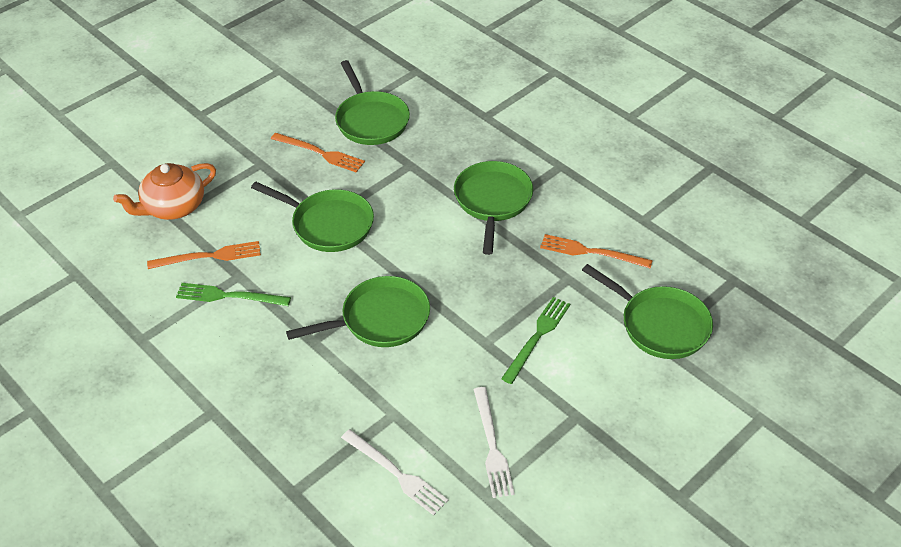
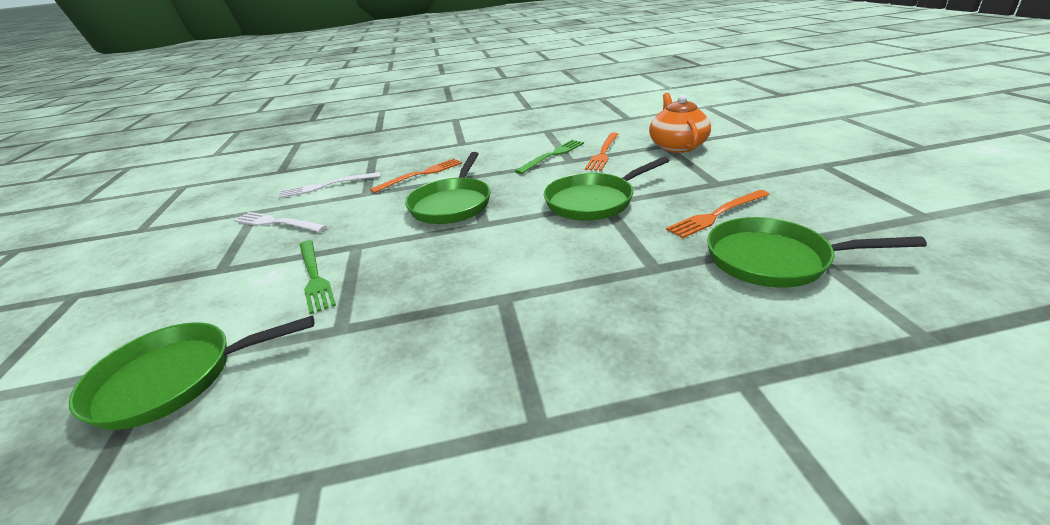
camera: 125 degrees right, 15 degrees down
(492, 201) = (527, 313): green pan -> none
(591, 252) = (343, 370): orange fork -> orange fork (421, 175)

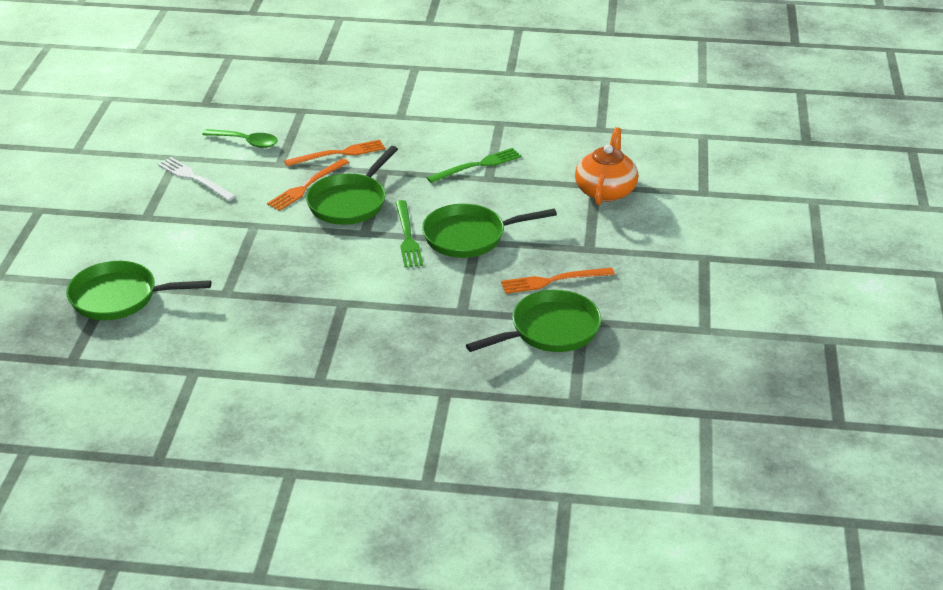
camera: 15 degrees right, 5 degrees up
(314, 276) = (216, 245): green fork -> green fork (407, 236)
(326, 186) = (246, 142): white fork -> green spoon
(603, 153) = (528, 178): orange fork -> orange fork (307, 186)
(775, 260) = (550, 330): green pan -> green pan turned 120 degrees clockwise

